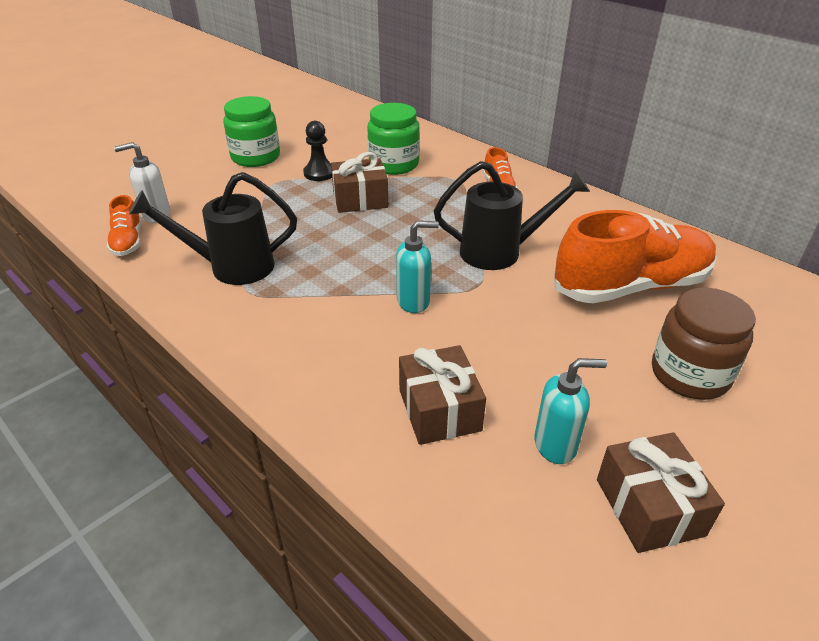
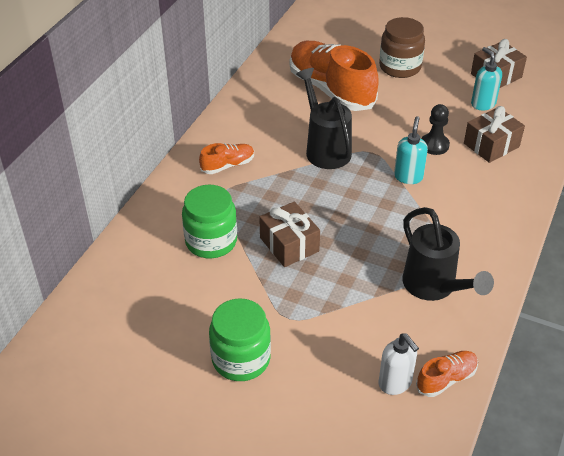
camera: 110 degrees left, 5 degrees up
(319, 173) = (253, 290): black pawn -> black pawn (434, 145)
(414, 301) = (408, 177): turquoise soap dispenser -> turquoise soap dispenser turned 45 degrees clockwise

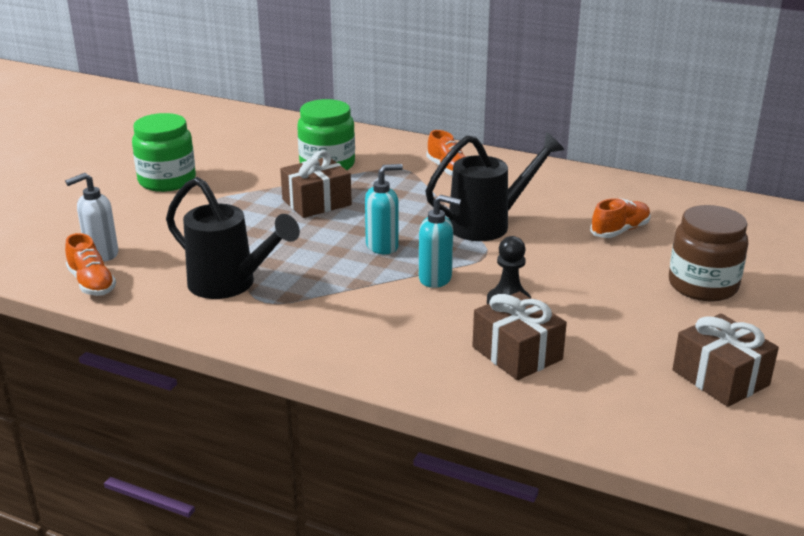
camera: 90 degrees right, 15 degrees down
(331, 90) = (620, 231): orange shoe -> orange shoe, size x0.46
(434, 287) = (230, 284): black watering can -> black watering can turned 120 degrees counterclockwise
(483, 104) = (627, 355): turquoise soap dispenser -> turquoise soap dispenser (382, 246)

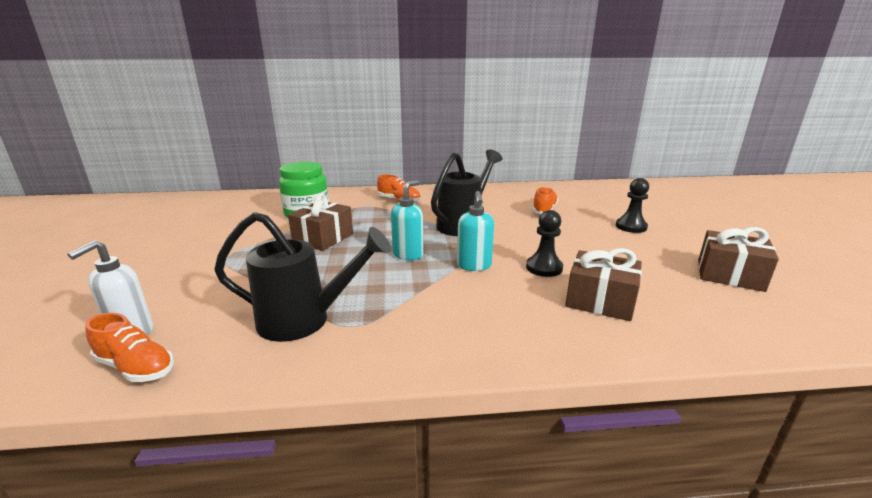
camera: 30 degrees left, 5 degrees down
(167, 181) = (168, 252): green jar -> none
(435, 278) = (474, 266): turquoise soap dispenser -> turquoise soap dispenser turned 105 degrees clockwise
(702, 285) = (631, 227): brown jar -> black pawn

